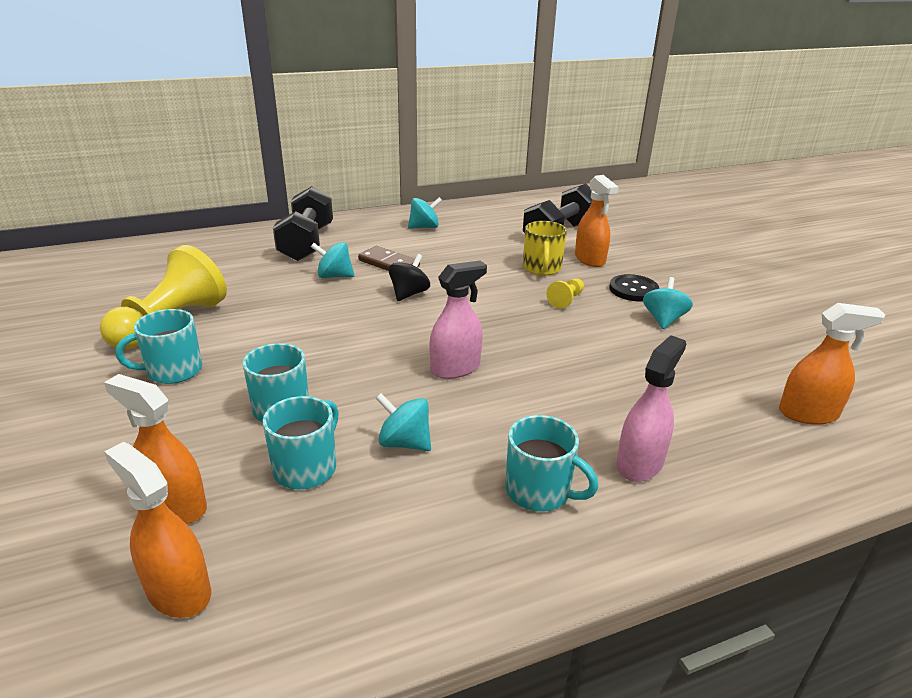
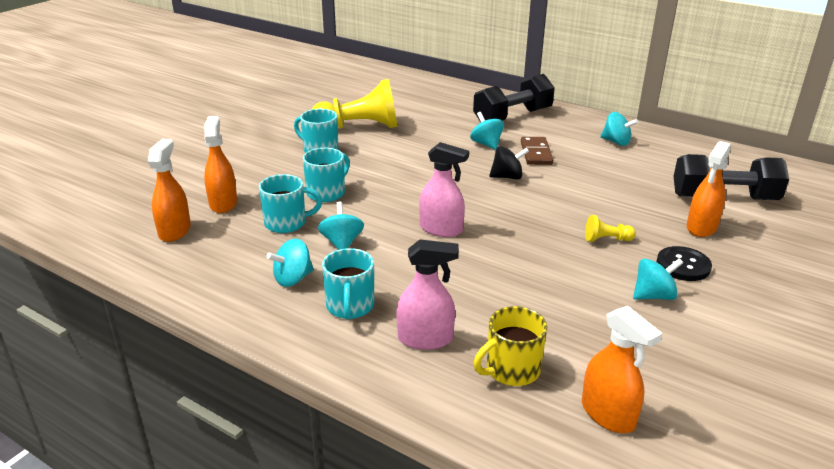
camera: 55 degrees right, 0 degrees up
(439, 514) = (293, 279): none -> turquoise spinning top
(542, 268) = (641, 211): yellow mug -> yellow mug (511, 370)

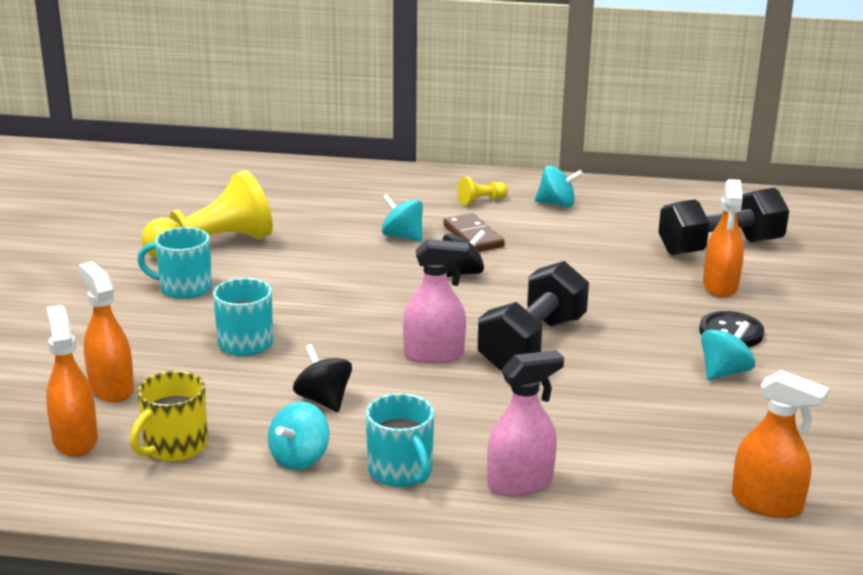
camera: 25 degrees left, 5 degrees down
(286, 223) = (227, 393): turquoise mug -> none
(342, 243) = (323, 400): turquoise spinning top -> black spinning top
(511, 370) = (639, 488): yellow mug -> yellow mug (174, 446)
(512, 117) = (406, 194): black dumbbell -> black dumbbell (532, 344)
(606, 239) = (631, 322): yellow pawn -> yellow pawn (481, 201)

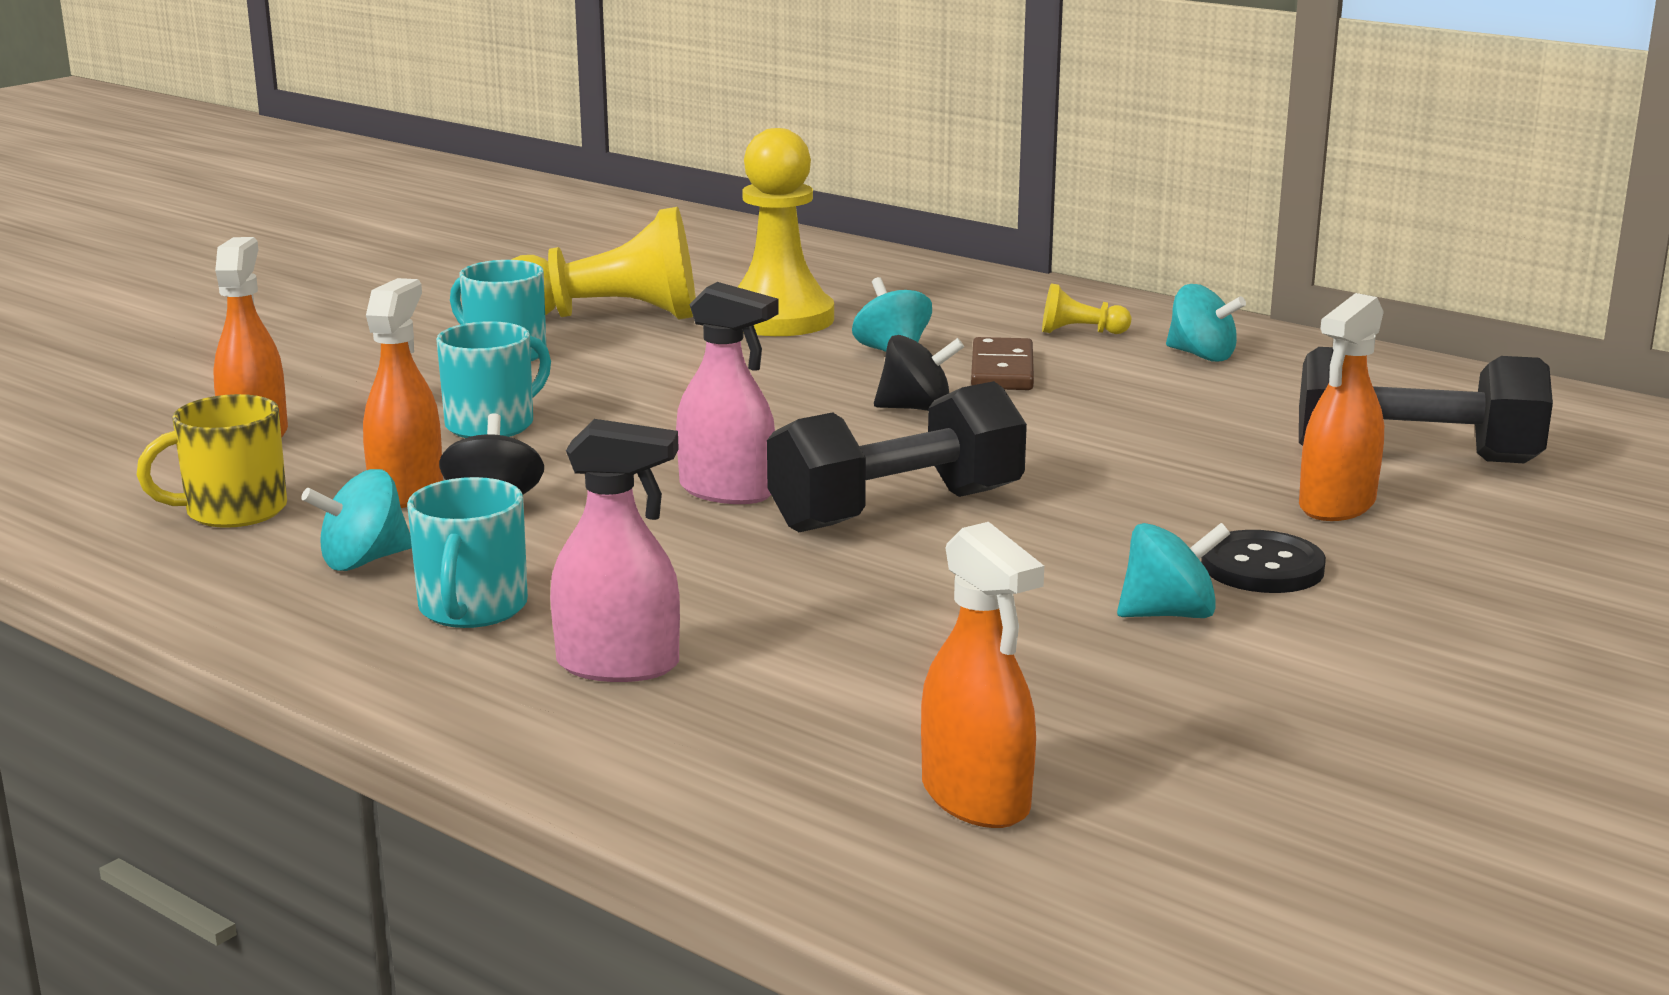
camera: 30 degrees right, 5 degrees down
(75, 440) = (133, 477): orange spray bottle -> orange spray bottle (407, 491)
(312, 226) = (779, 319): none -> yellow pawn

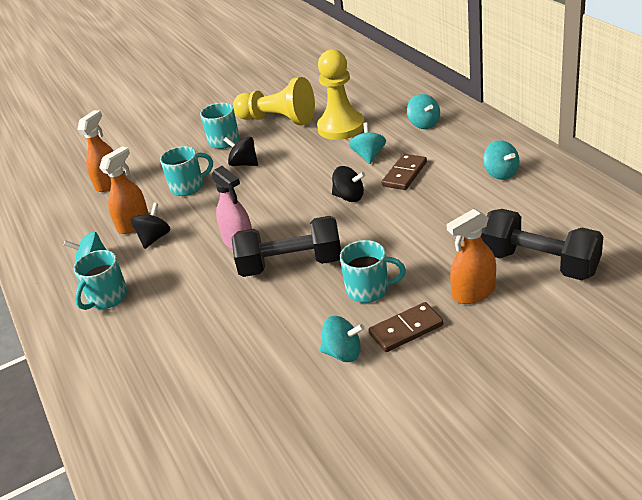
camera: 30 degrees right, 15 degrees up
(233, 511) = (74, 227): yellow mug -> none
(600, 382) = (244, 164): none -> black spinning top
(618, 665) = (129, 341): pink spray bottle -> none
(962, 305) = (424, 124): none -> turquoise spinning top
(976, 798) = (188, 447): orange spray bottle -> none
(1080, 332) = (459, 150): yellow pawn -> none
(1117, 525) = (369, 290): none -> turquoise mug
(1262, 567) = (406, 330): black button -> brown domino

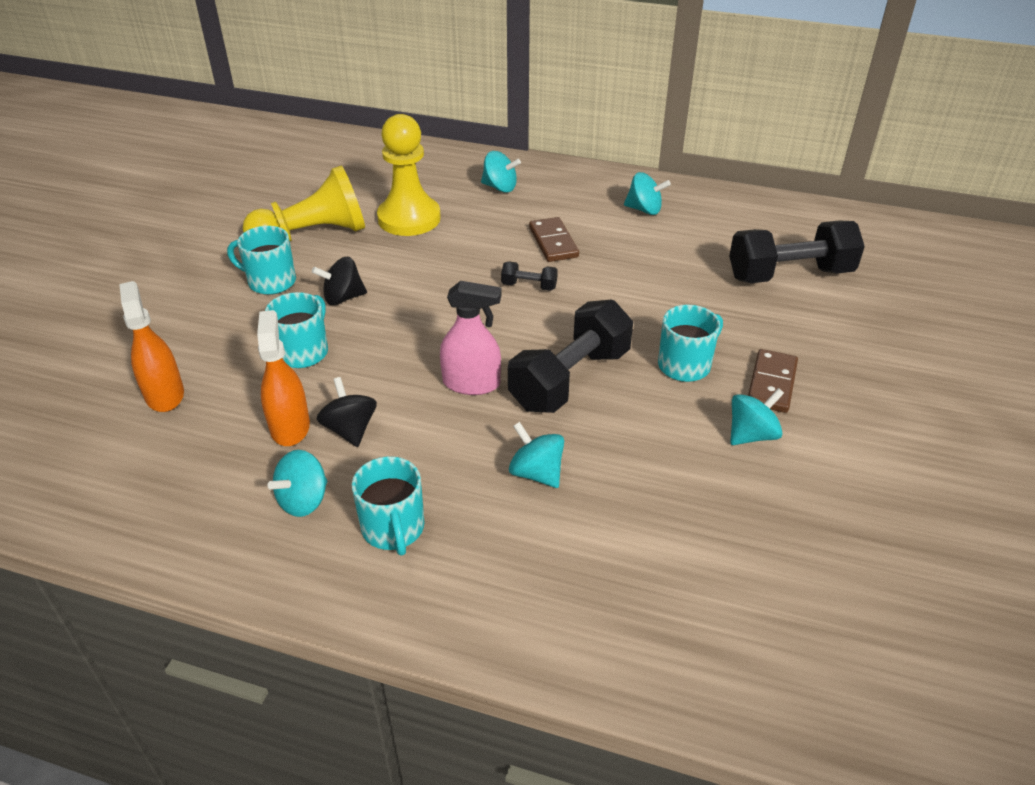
camera: 50 degrees left, 5 degrees up
(349, 197) = (529, 286): black spinning top -> black dumbbell
(369, 156) = (487, 237): turquoise spinning top -> turquoise spinning top (536, 473)
(473, 293) = (777, 323): orange spray bottle -> none

